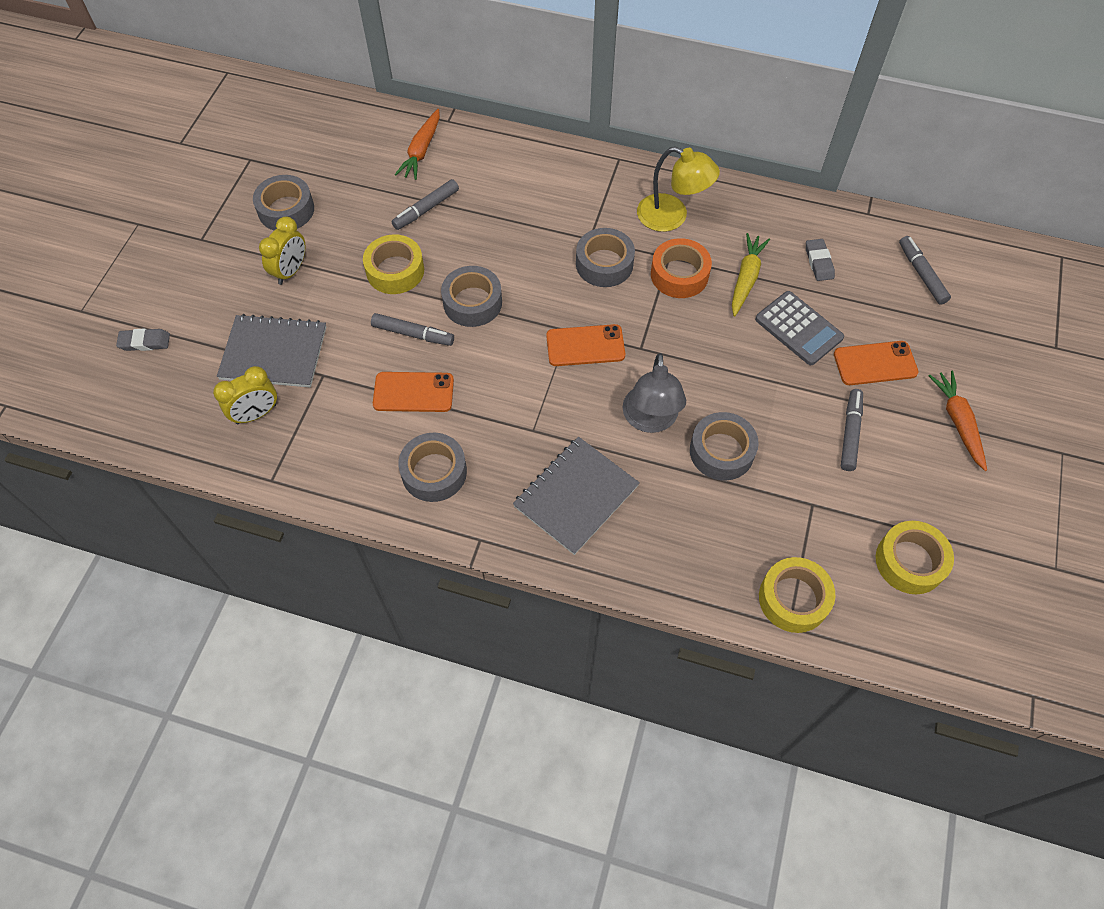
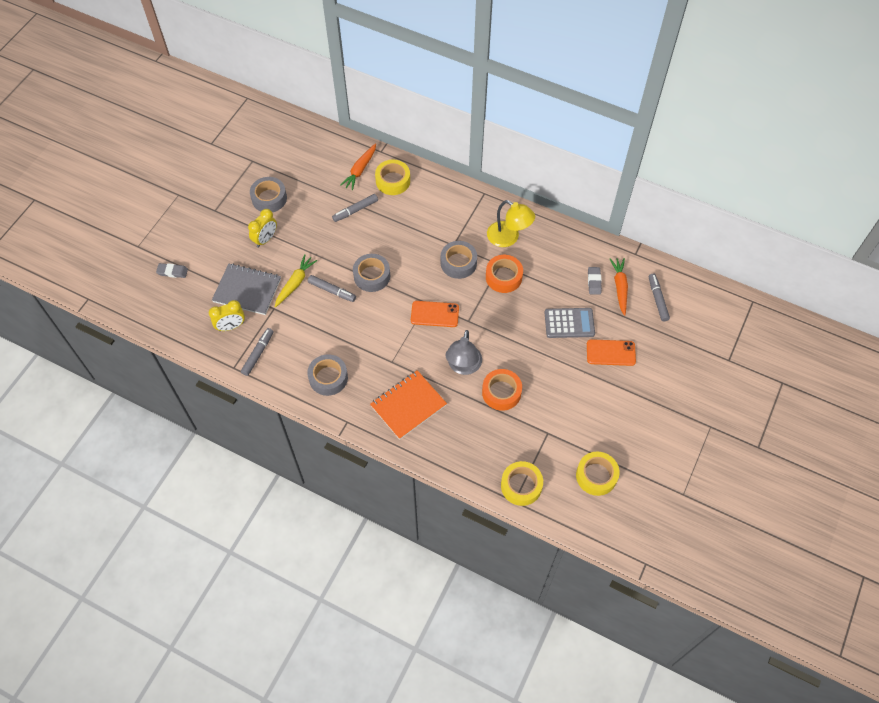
camera: 10 degrees right, 0 degrees up
(395, 271) = (329, 248): yellow tape -> yellow tape (393, 181)
(413, 392) = (325, 327): orange phone -> none
(576, 496) = (408, 405): grey notebook -> orange notebook
(721, 451) = (501, 392): grey tape -> orange tape
(746, 278) = (545, 286): yellow carrot -> yellow carrot (295, 283)
(798, 328) = (569, 323): grey calculator -> grey calculator turned 60 degrees counterclockwise
(850, 433) = (582, 394): grey marker -> grey marker (258, 354)
(958, 422) = (651, 397): orange carrot -> orange carrot (620, 287)

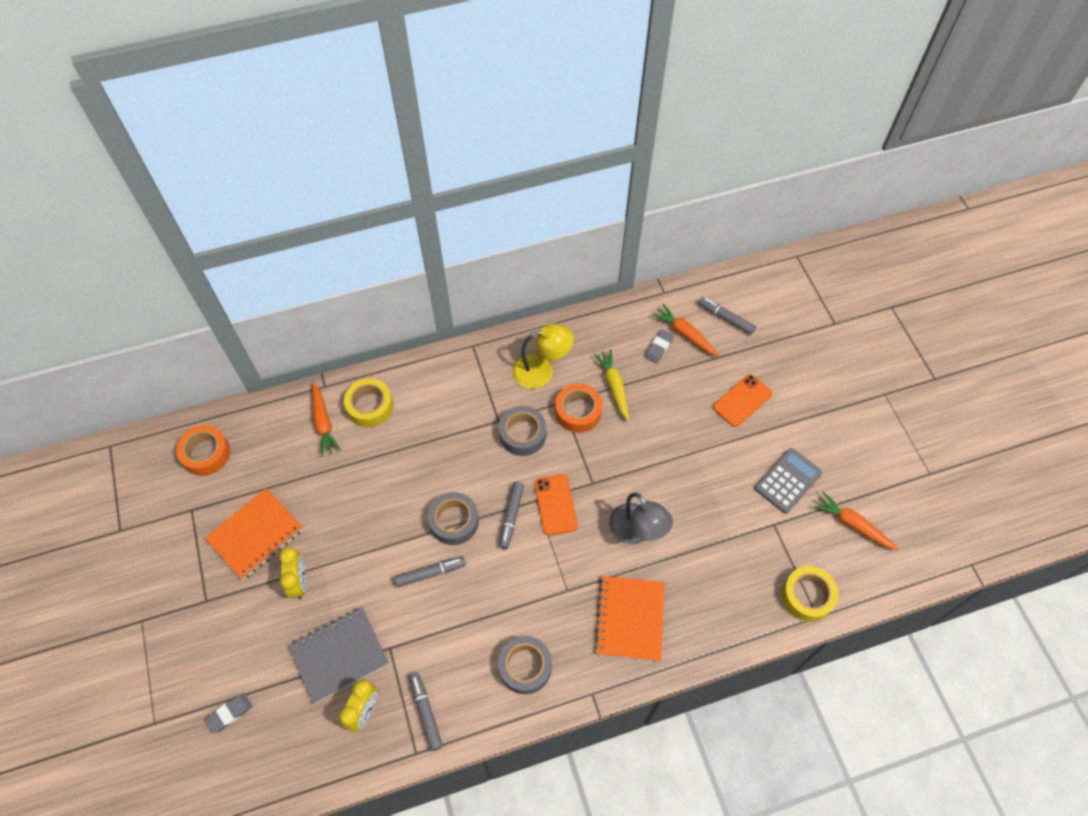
camera: 45 degrees left, 0 degrees up
(269, 198) = (255, 534): grey tape -> orange notebook
(295, 283) = (383, 600): yellow carrot -> yellow carrot (614, 386)
(355, 210) = (364, 468): grey marker -> grey marker (511, 516)
(434, 314) = (555, 505): orange phone -> orange phone turned 60 degrees counterclockwise
(501, 392) = (696, 524): orange tape -> orange tape (206, 454)
(569, 323) = (680, 405): grey calculator -> grey calculator (788, 481)
(594, 282) = (659, 347): grey eraser -> grey eraser turned 75 degrees clockwise
(596, 476) = (853, 524): yellow tape -> orange carrot

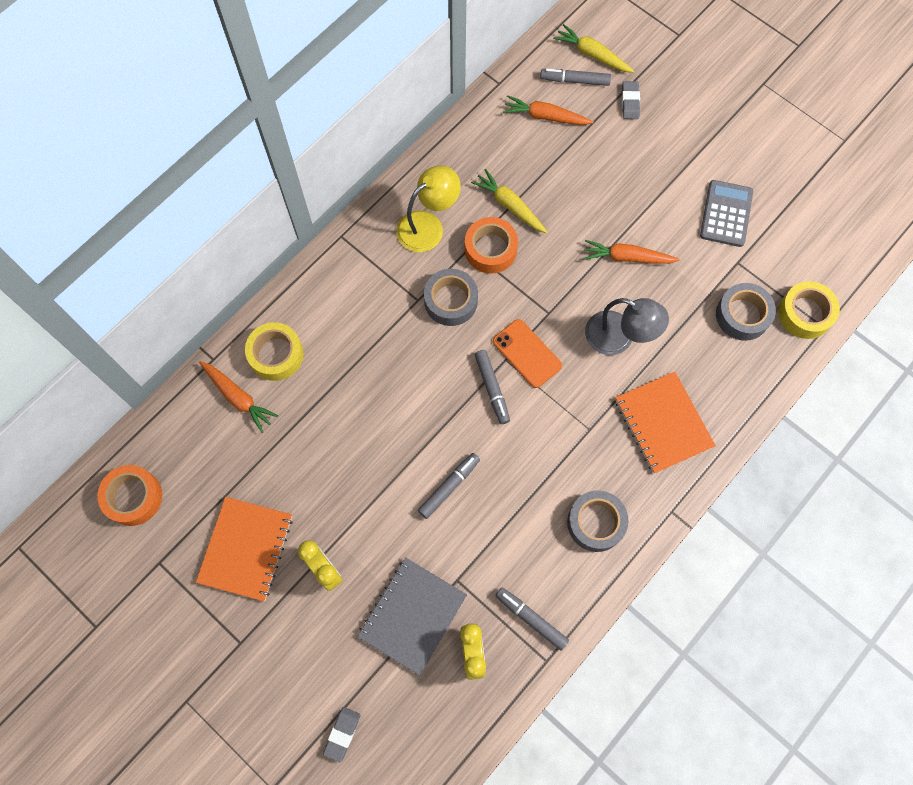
camera: 30 degrees left, 10 degrees up
(454, 521) = (439, 424): grey tape -> grey tape (742, 315)
(659, 347) = (528, 143): grey eraser -> grey eraser (630, 102)
(742, 400) = (639, 157): orange phone -> none
(752, 305) = (592, 54): none -> yellow carrot
(853, 524) = (806, 225): orange carrot -> orange carrot (627, 257)

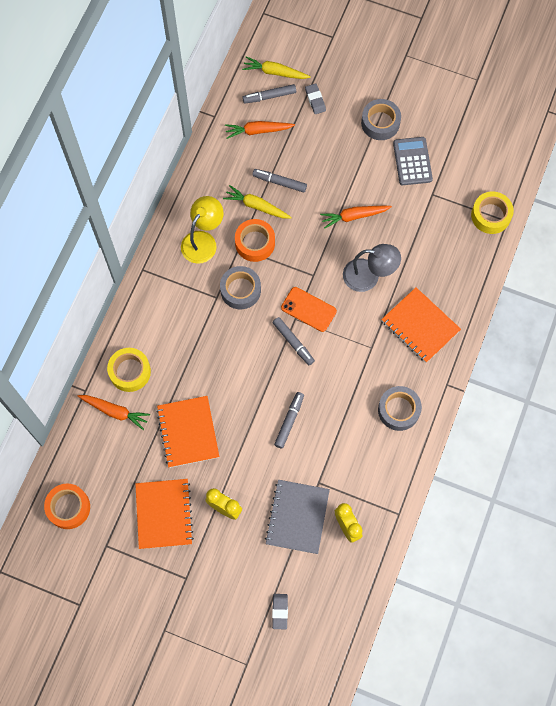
camera: 20 degrees left, 0 degrees up
(317, 455) = (188, 432): none -> orange notebook
(531, 619) = (378, 490): grey marker -> grey marker (280, 182)
(742, 315) = (448, 231): grey tape -> grey tape (380, 123)

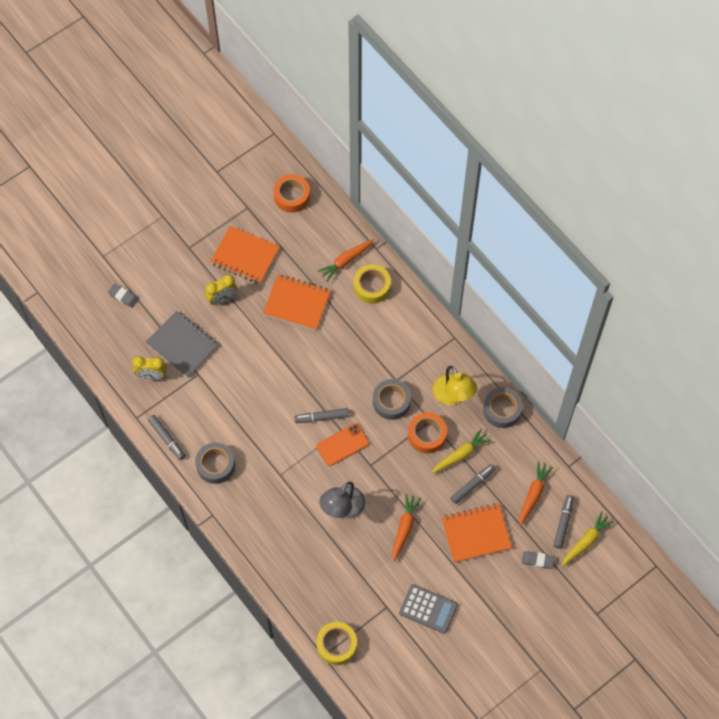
camera: 120 degrees right, 5 degrees down
(289, 421) = (259, 379): grey marker -> grey marker (166, 438)
(380, 123) = (482, 604): grey tape -> grey tape (502, 410)
(420, 326) = (274, 524): orange notebook -> orange notebook (476, 534)

